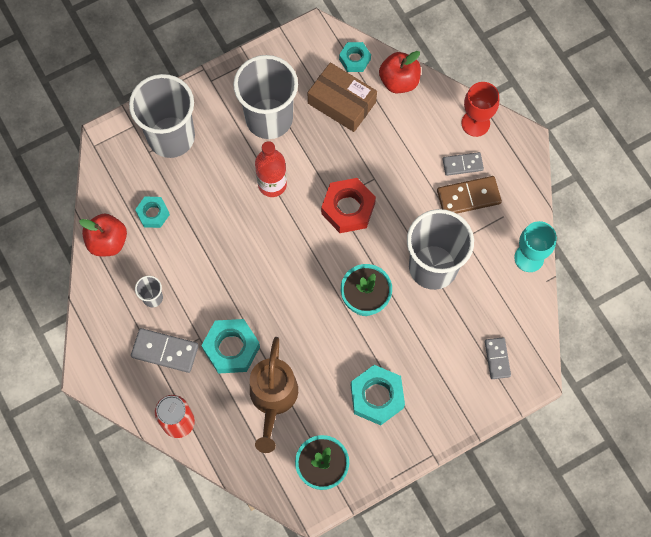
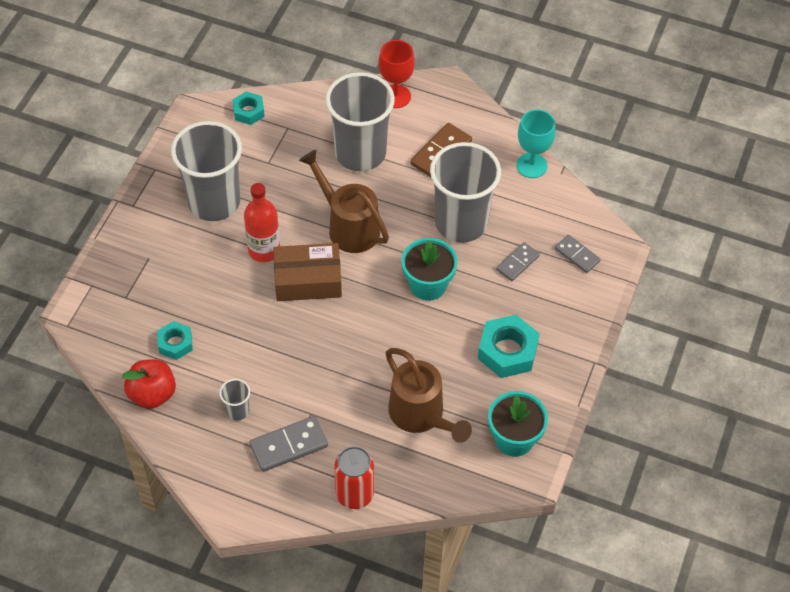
camera: 40 degrees left, 15 degrees down
(171, 137) = (136, 272): grey cup -> grey cup (360, 153)
(231, 348) = (347, 401): turquoise nut -> none
(342, 102) = (268, 150): brown box -> brown box (308, 280)
(348, 208) = (348, 226): red nut -> brown watering can
(399, 81) = (302, 104): red apple -> none
(462, 164) = (413, 132): grey domino -> grey domino (517, 263)

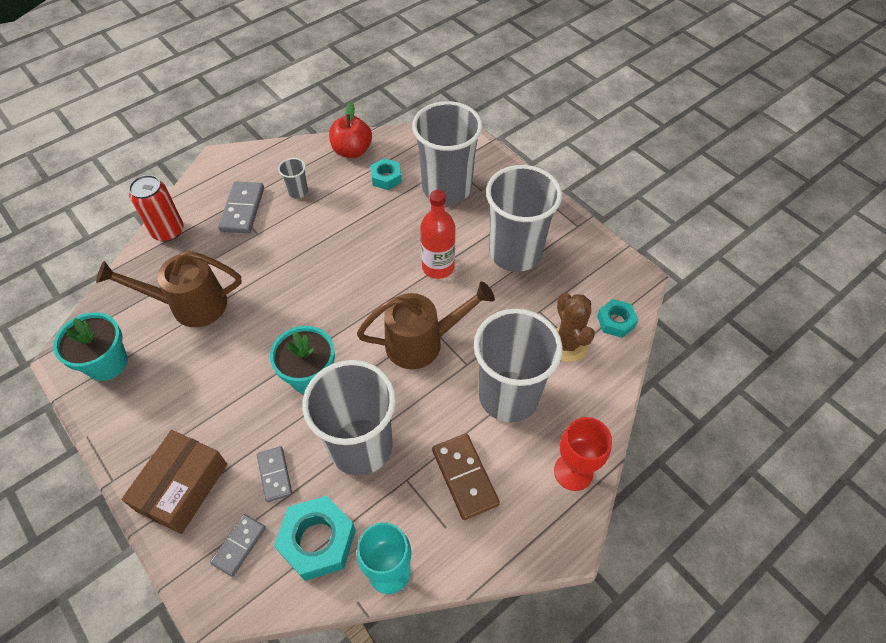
camera: 120 degrees right, 0 degrees up
(161, 286) = (446, 188): none -> grey cup
(290, 134) = (567, 344): none -> brown cactus
(308, 280) = (384, 285): brown box -> brown box (182, 487)
(507, 351) = (189, 406): turquoise nut -> turquoise nut (318, 541)
(577, 255) = (239, 545): grey domino -> grey domino turned 45 degrees counterclockwise

